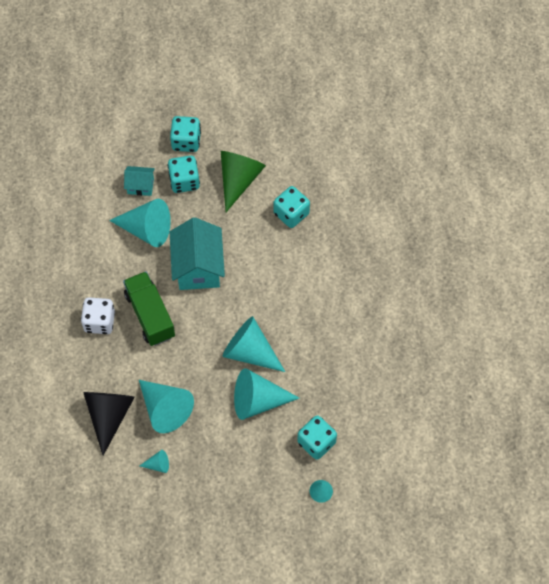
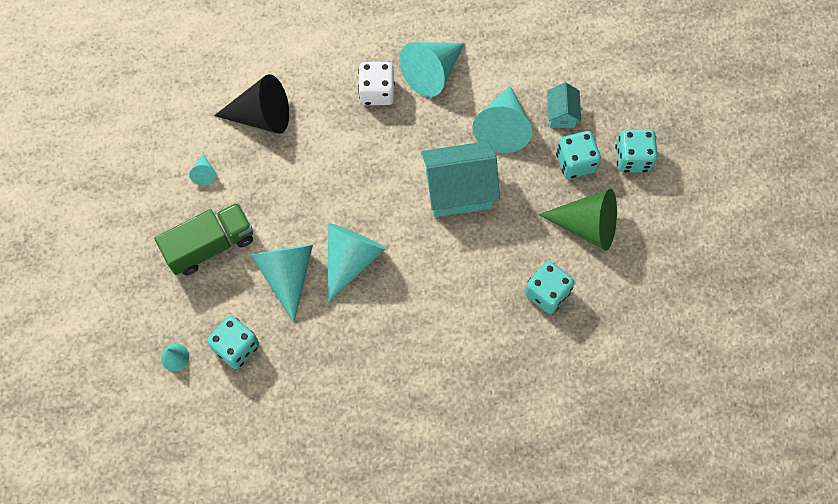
camera: 85 degrees right, 5 degrees up
(150, 315) = (390, 144): green truck -> green truck (210, 246)
(165, 409) = (272, 173): turquoise cone -> turquoise cone (432, 72)

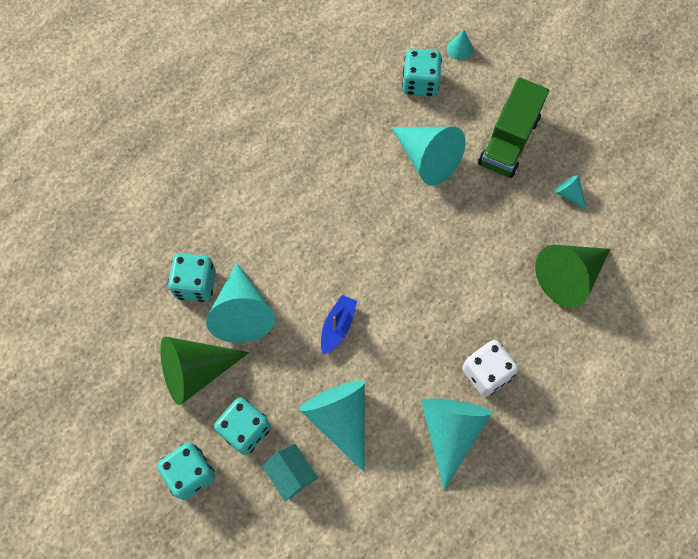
camera: 145 degrees right, 0 degrees up
(261, 116) = (568, 276): black cone -> green cone
(350, 260) = (385, 203): turquoise cone -> turquoise cone (242, 312)
(458, 190) = (337, 326): turquoise house -> blue boat

